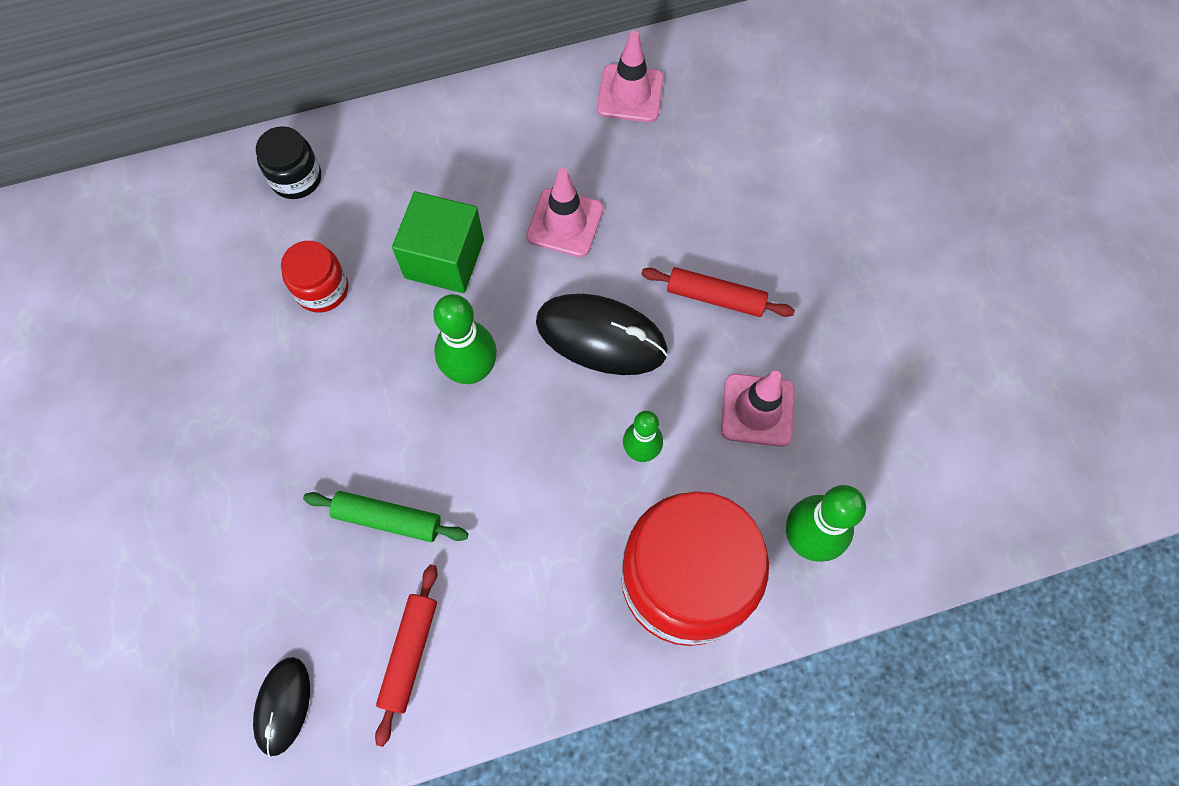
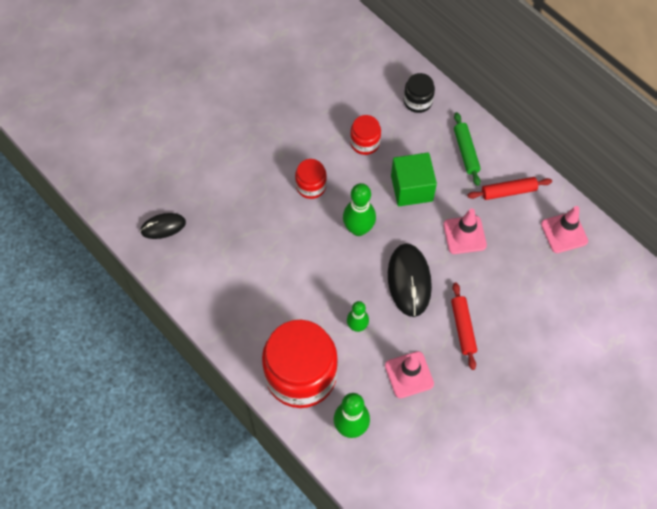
camera: 65 degrees right, 5 degrees down
(352, 409) = (311, 186): none -> red jar
(388, 519) = (266, 228): green rolling pin -> green rolling pin (466, 152)
(409, 653) = (208, 267): red rolling pin -> red rolling pin (508, 191)

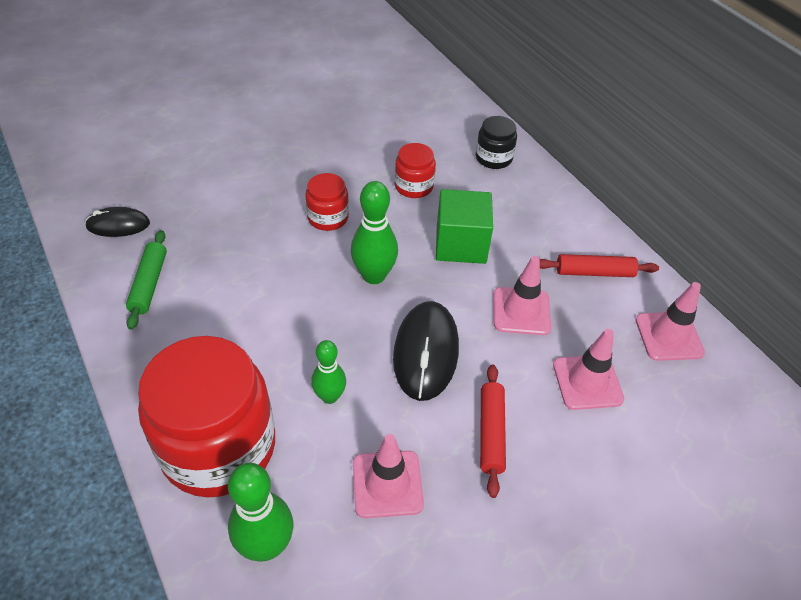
camera: 10 degrees right, 15 degrees down
(466, 152) = (544, 218): green rolling pin -> green rolling pin (149, 284)
(516, 279) = (587, 382): none -> pink traffic cone

